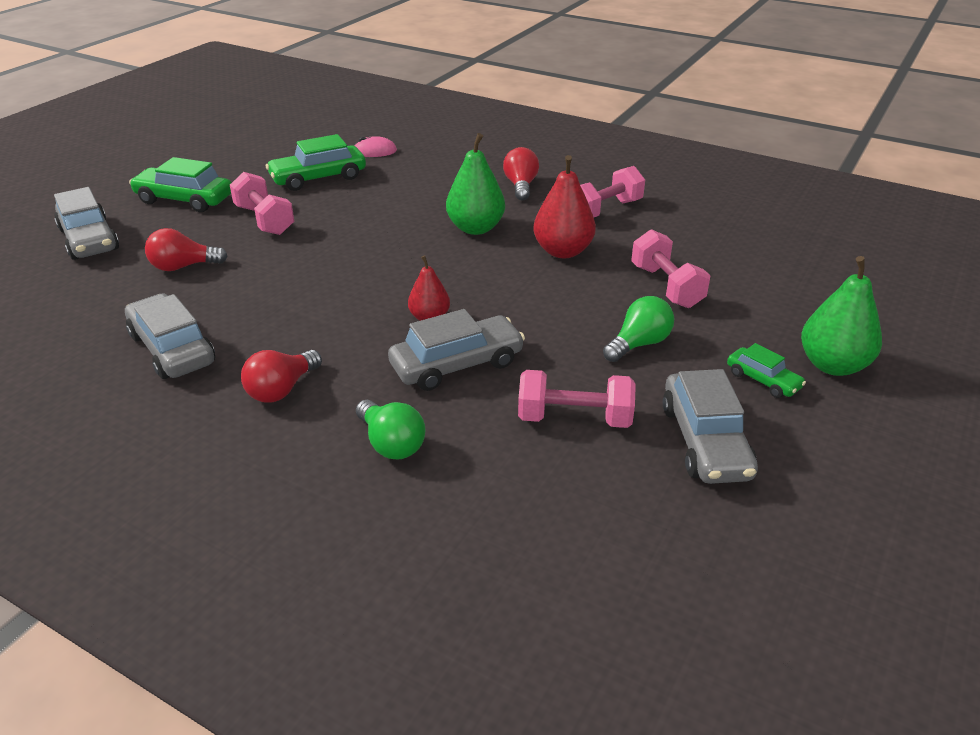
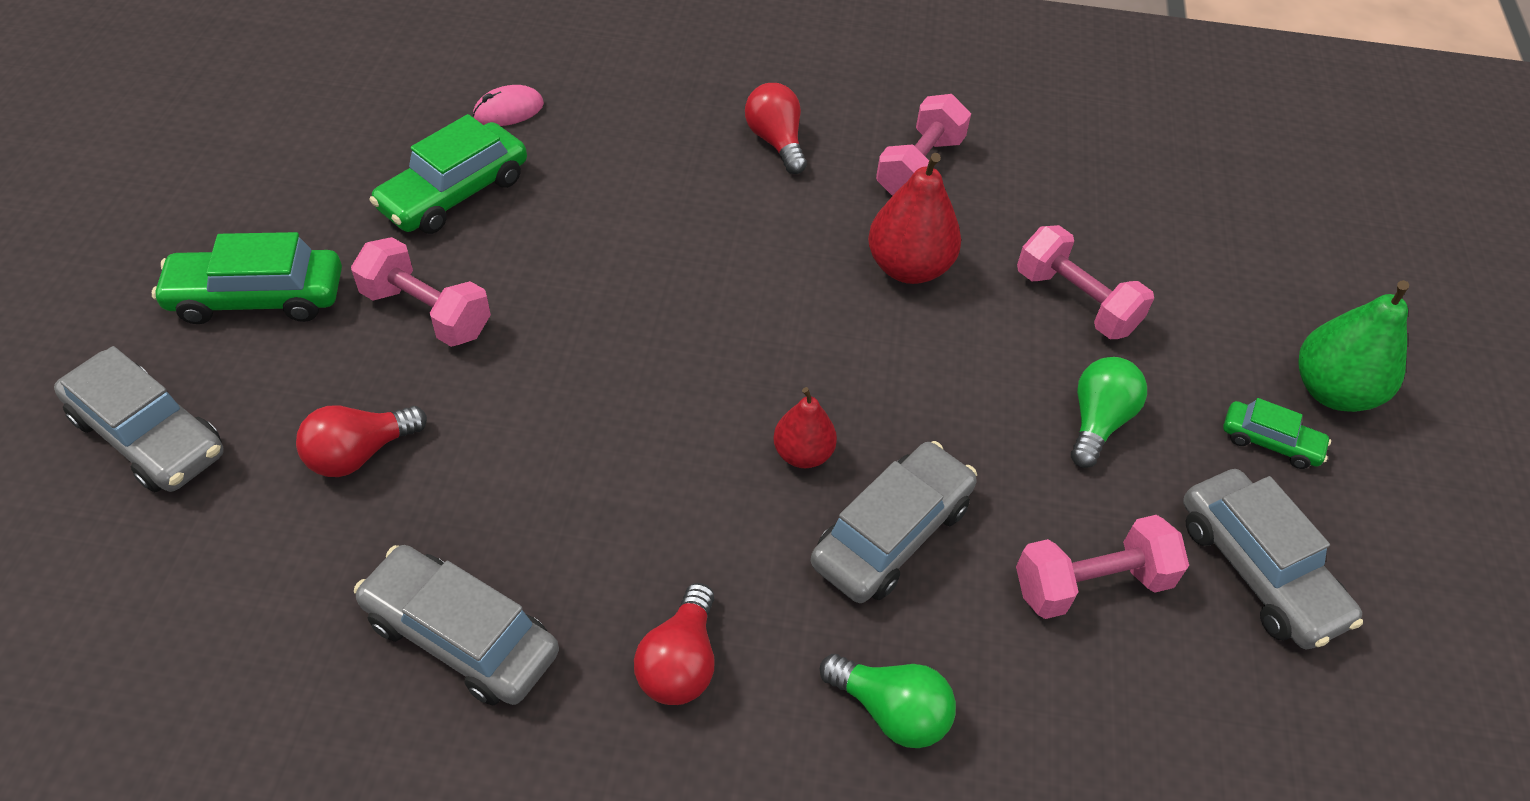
camera: 25 degrees left, 15 degrees up
(475, 228) = (762, 249): green pear -> none

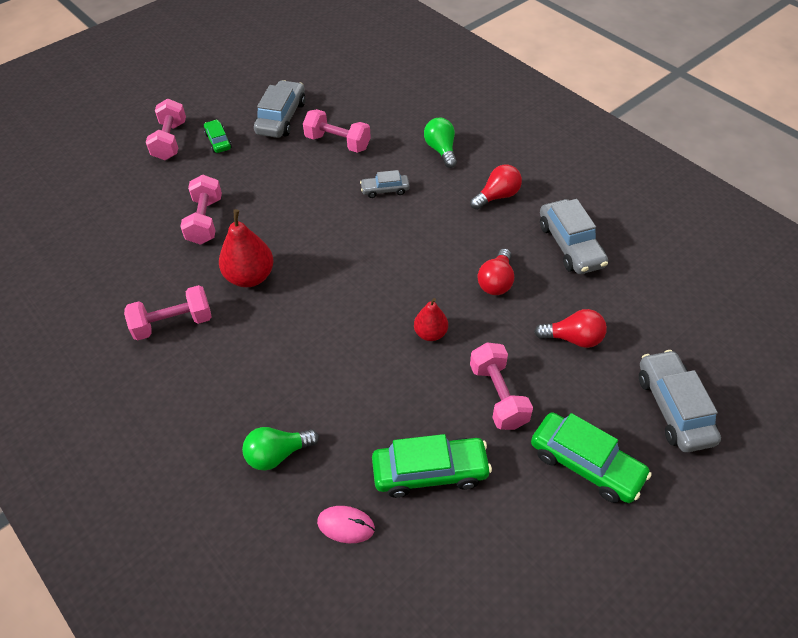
camera: 135 degrees left, 0 degrees up
(776, 142) = (221, 388): red light bulb -> red light bulb (496, 282)
(803, 453) = (387, 232): red pear -> red pear (430, 333)
(892, 534) = (385, 190): grey car -> grey car, size x0.56
(1098, 422) = (265, 179): green light bulb -> green light bulb (277, 454)
(1332, 391) = (170, 141): green pear -> pink dumbbell

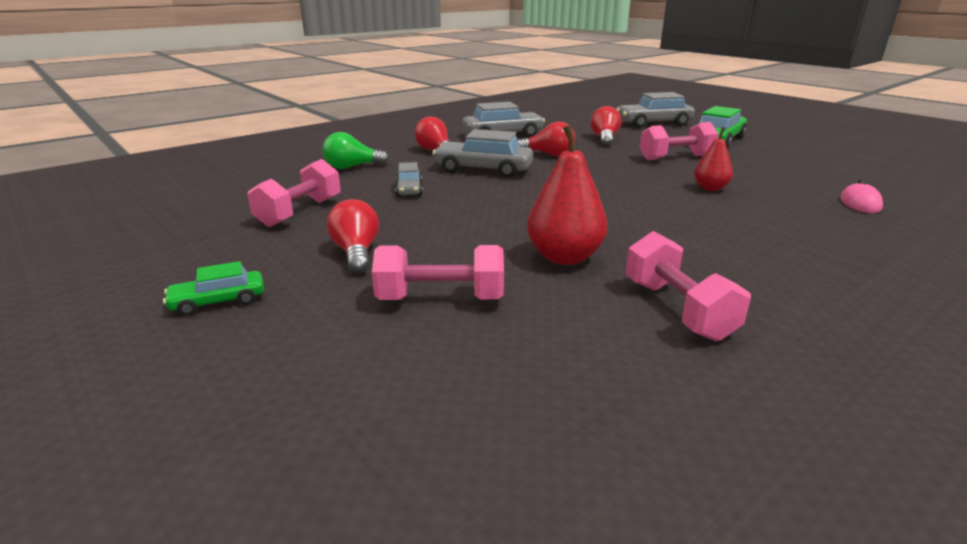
camera: 90 degrees left, 25 degrees down
(170, 141) = (167, 359): pink dumbbell -> none
(269, 179) = (356, 253): none -> red light bulb
(277, 454) = (821, 231): green light bulb -> none
(281, 118) = (202, 249): grey car -> grey car (483, 170)
(430, 333) = (620, 175): red pear -> red pear (710, 188)
(430, 472) = (771, 177): green car -> none

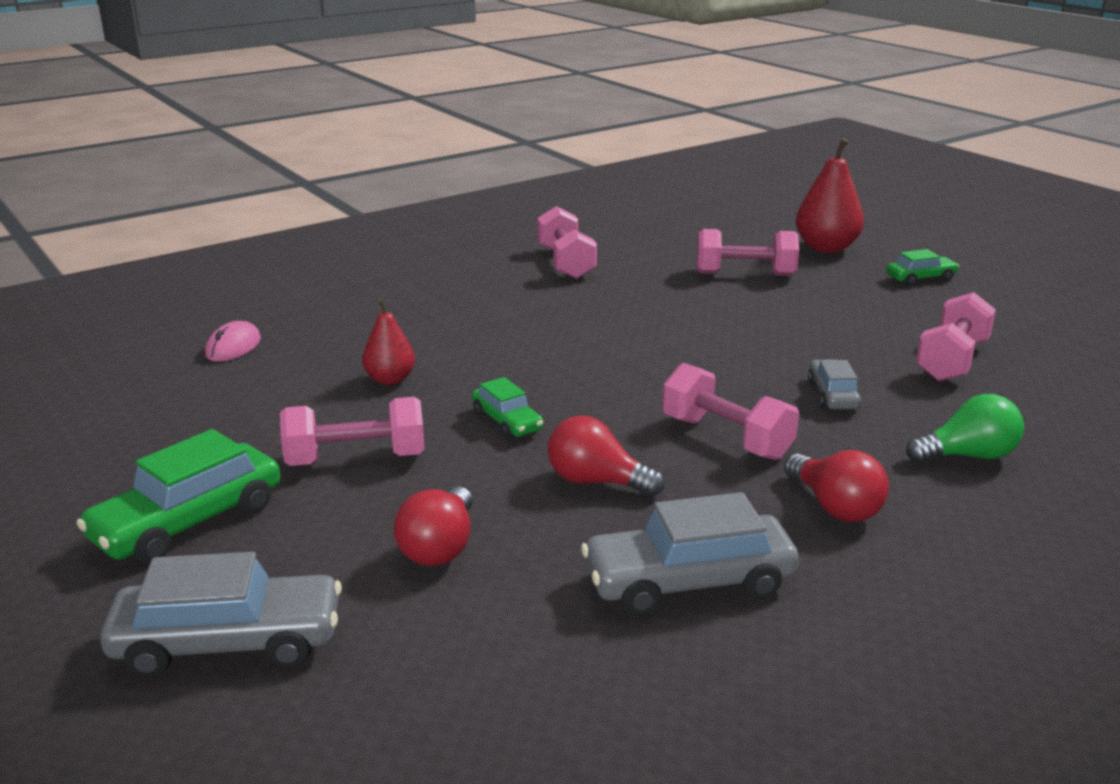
camera: 175 degrees left, 0 degrees up
(356, 253) = (839, 310): red light bulb -> none
(483, 170) = (726, 438): grey car -> pink dumbbell
(564, 257) = (636, 299): red pear -> red pear (826, 248)
(612, 172) = (507, 421): none -> green car

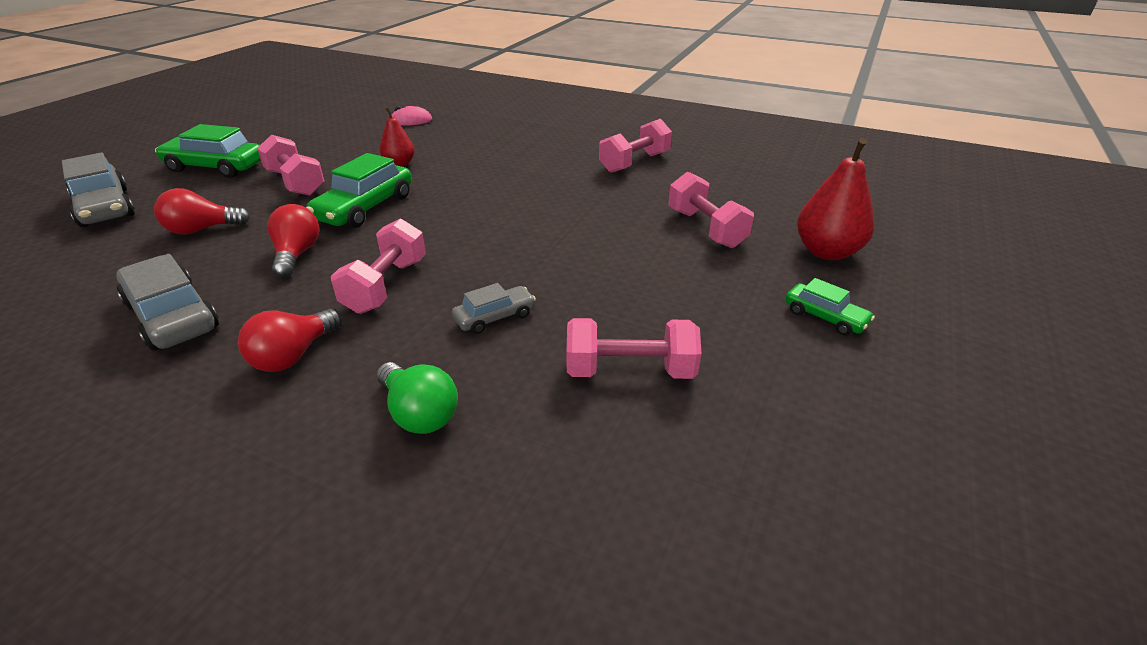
camera: 60 degrees right, 10 degrees up
(507, 421) = (365, 208): green car -> green car, size x1.79

